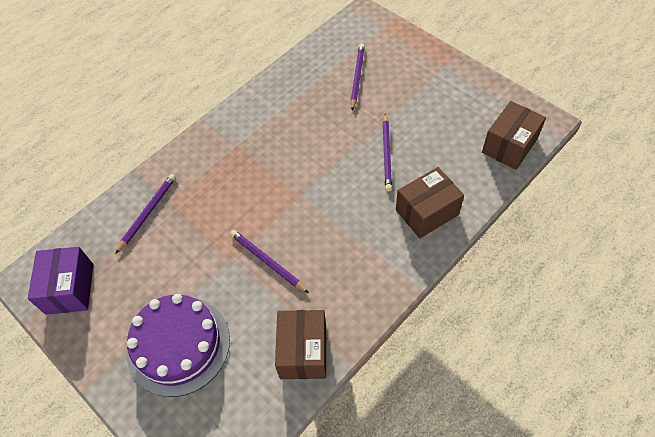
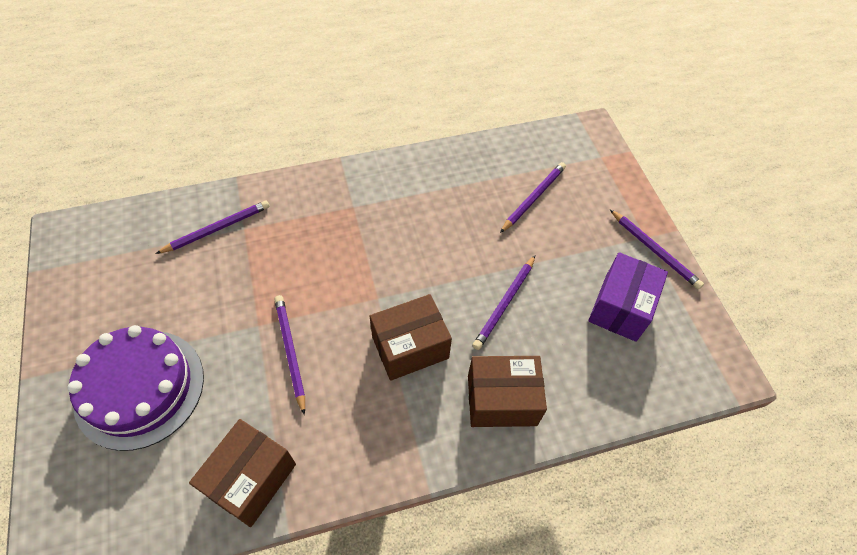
camera: 25 degrees right, 0 degrees up
(70, 288) = (92, 265): purple box -> purple box (620, 307)
(456, 71) = (654, 250): none -> purple pencil
(509, 146) = (658, 376): brown box -> brown box (410, 347)

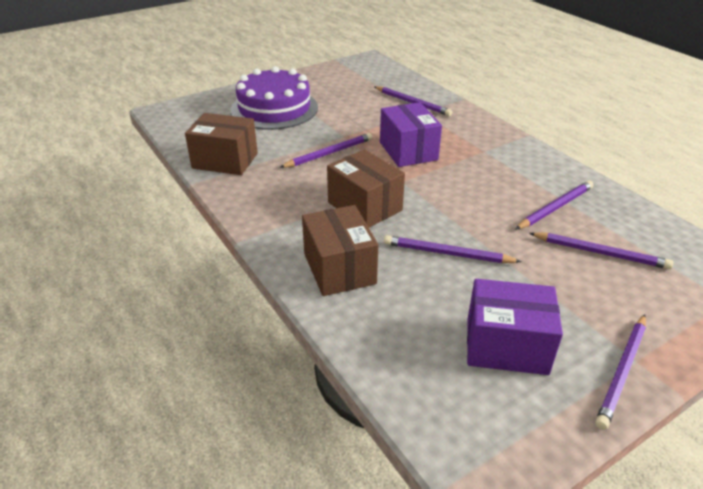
camera: 75 degrees right, 20 degrees down
(322, 272) = (408, 151): none -> purple box
(466, 197) = (555, 207): none -> purple pencil

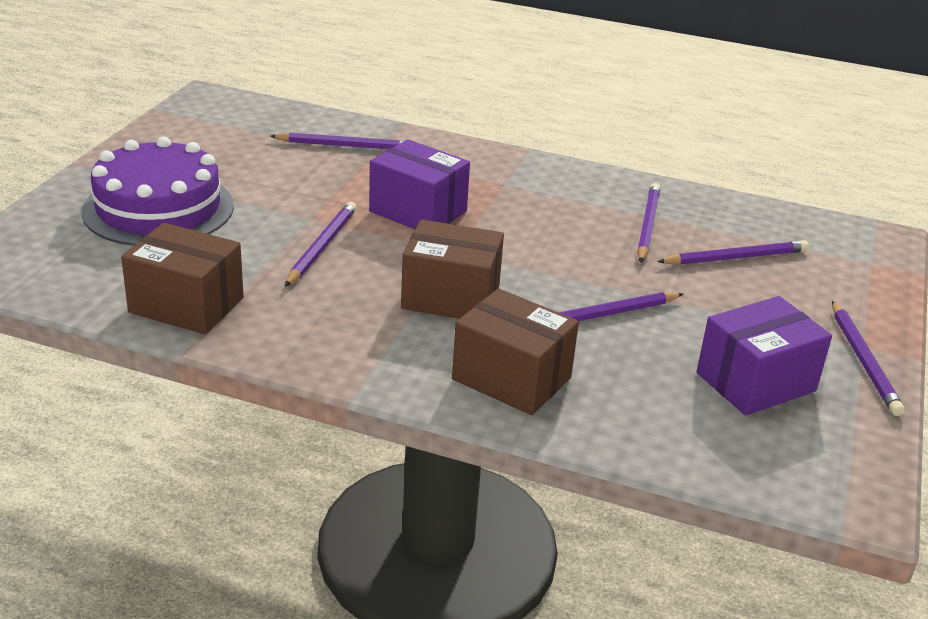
camera: 40 degrees left, 5 degrees down
(225, 161) = (186, 305): brown box -> brown box turned 45 degrees clockwise

